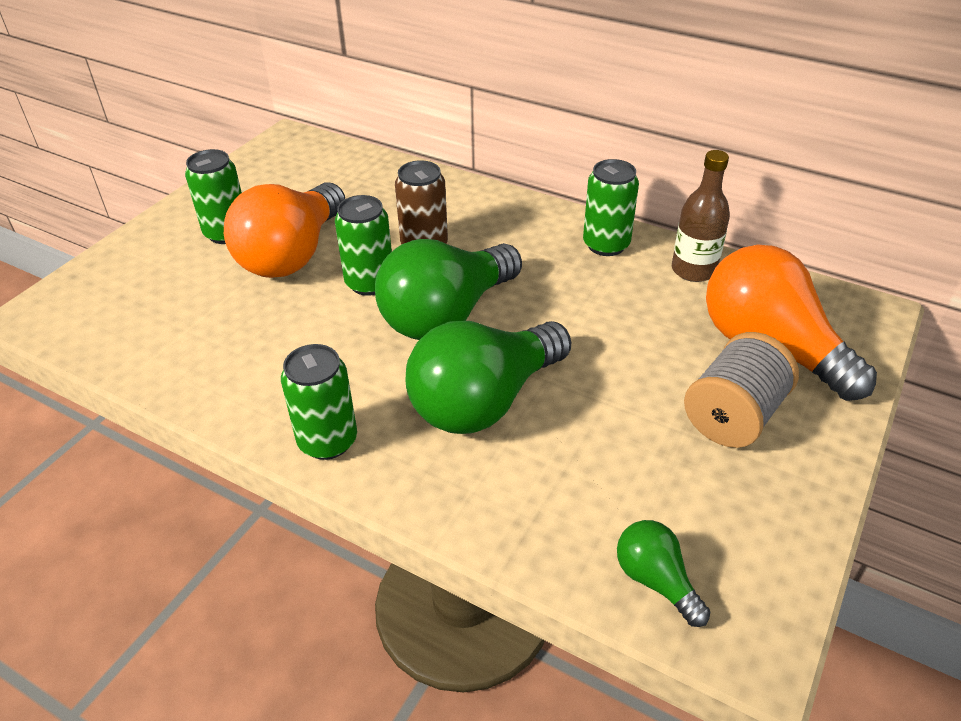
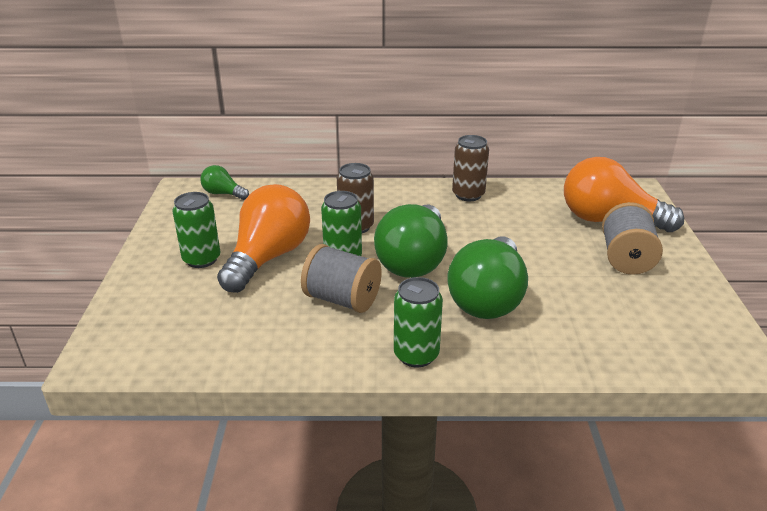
camera: 30 degrees left, 10 degrees down
(292, 254) = (268, 258): orange light bulb -> orange light bulb turned 150 degrees counterclockwise
(318, 337) = (342, 299): none -> grey spool
(606, 245) = (468, 195): green can -> brown can
(656, 581) = (673, 350): green light bulb -> green light bulb (223, 194)
(693, 270) = (530, 194): brown bottle -> none

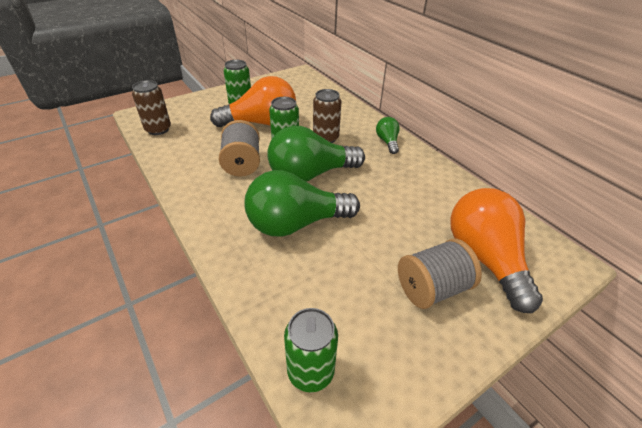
camera: 55 degrees right, 10 degrees up
(223, 194) = (310, 85): green light bulb -> green light bulb (387, 142)
(416, 355) = (206, 213): green can -> green can (310, 371)
(468, 195) = (423, 167): brown can -> brown can (158, 129)

